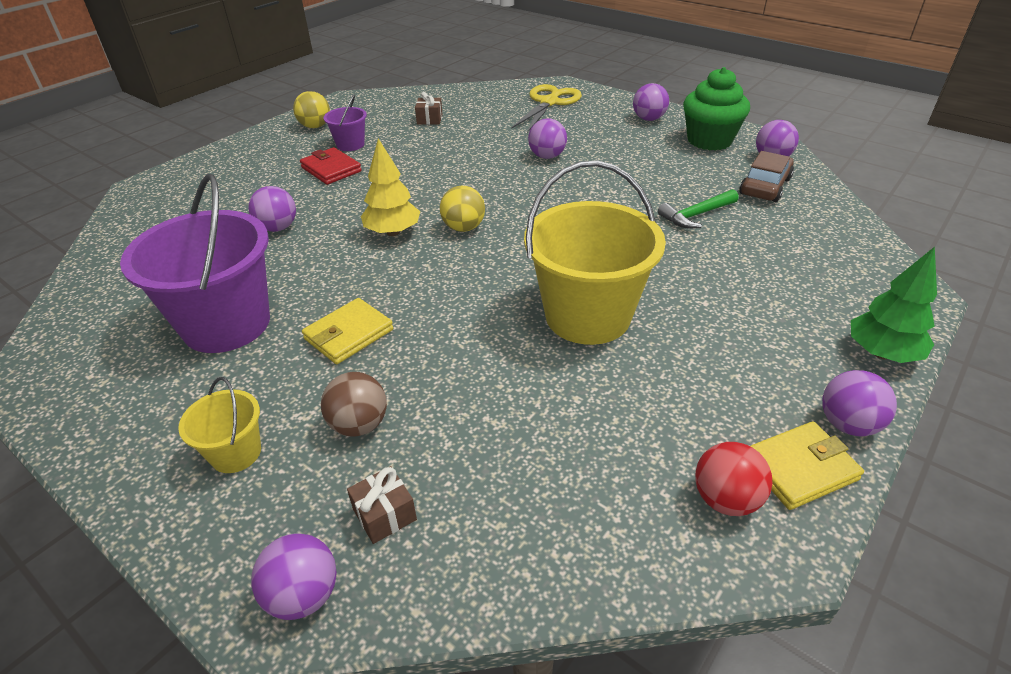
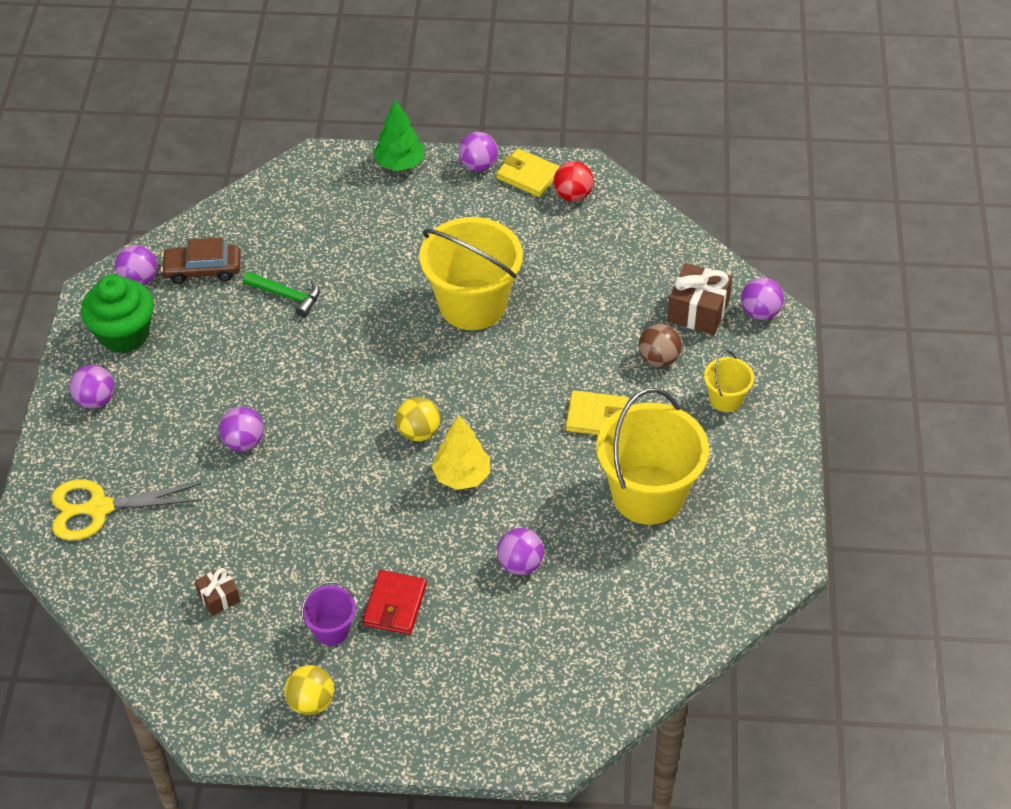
camera: 125 degrees left, 10 degrees up
(226, 324) = (648, 494): purple bucket -> yellow bucket
(384, 514) = (698, 311): brown gift -> brown gift, size x1.74

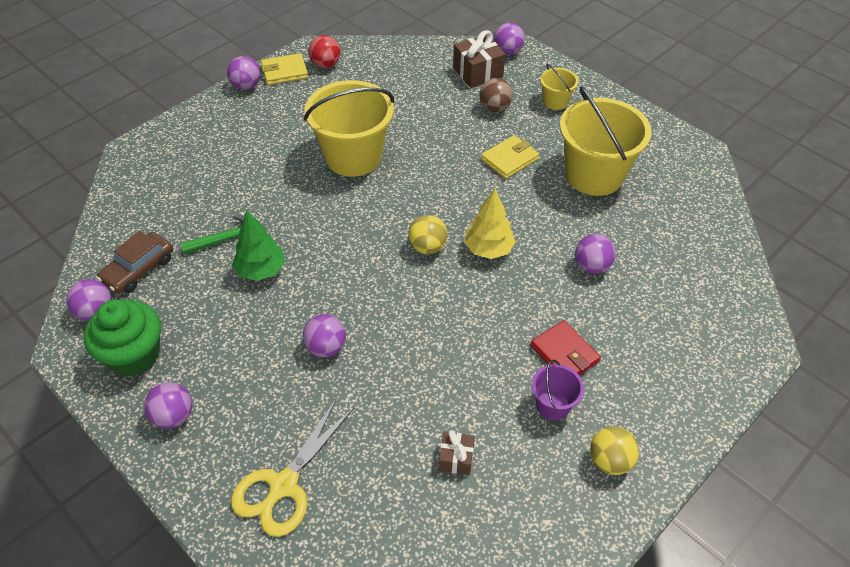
camera: 50 degrees left, 0 degrees up
(400, 164) = (193, 117): green tree -> green tree (261, 270)

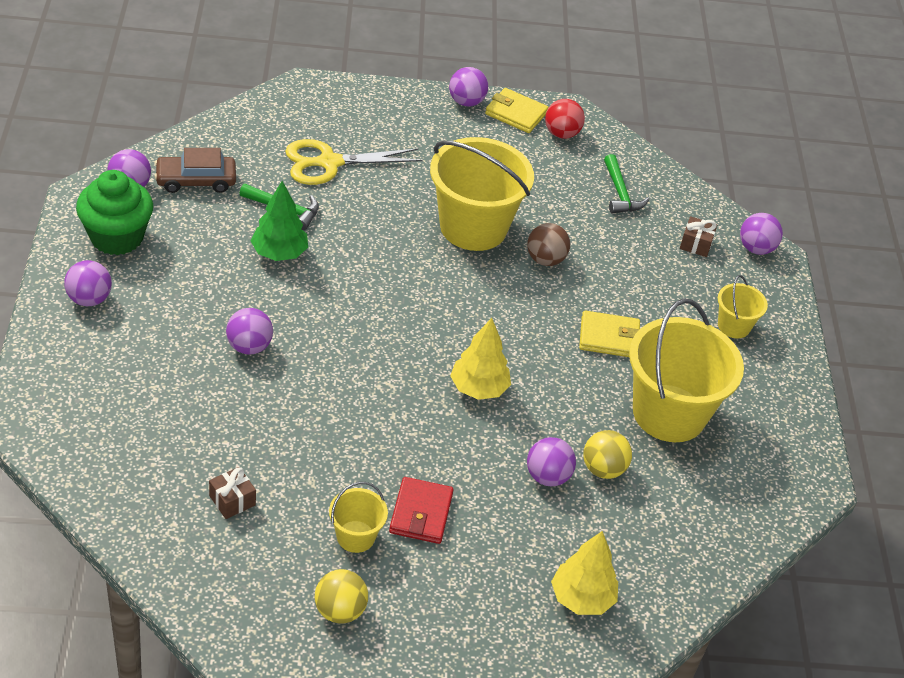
camera: 40 degrees right, 5 degrees down
(283, 486) = (97, 406): yellow scissors -> yellow scissors (329, 163)
(402, 74) = (620, 193): none -> green hammer
(427, 247) = (430, 345): yellow ball -> yellow ball (603, 469)
(477, 72) = (696, 244): brown gift -> brown gift, size x0.58
(494, 108) = (663, 286): brown ball -> brown ball (545, 260)
(553, 405) = (355, 536): purple bucket -> yellow bucket
(702, 318) = (582, 598): none -> yellow tree

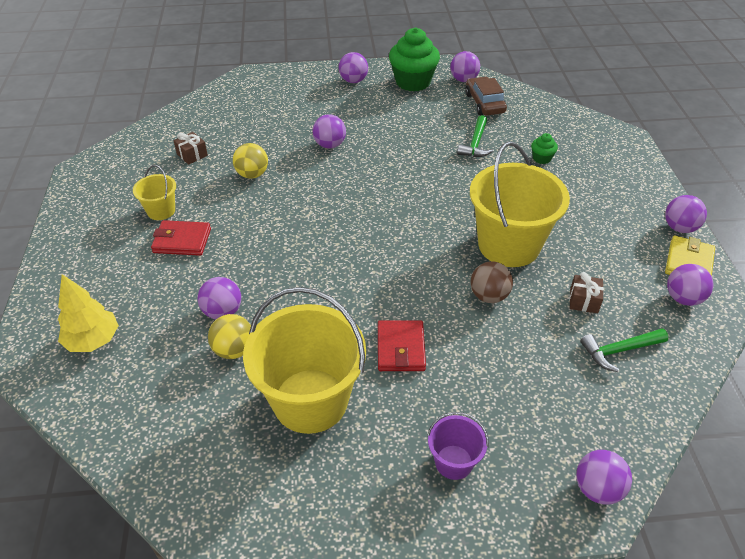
camera: 90 degrees right, 0 degrees up
(279, 253) = (428, 147): green tree -> none
(329, 163) = (541, 158): yellow scissors -> green cupcake
(340, 611) = (98, 210): yellow ball -> yellow ball (252, 174)
(478, 388) = (314, 262): yellow tree -> none
(561, 133) = (683, 298): red ball -> purple ball
(609, 337) = (400, 348): yellow wallet -> red wallet
(696, 244) = (573, 423): brown gift -> brown gift (583, 301)
(733, 326) = (453, 462): yellow bucket -> purple bucket

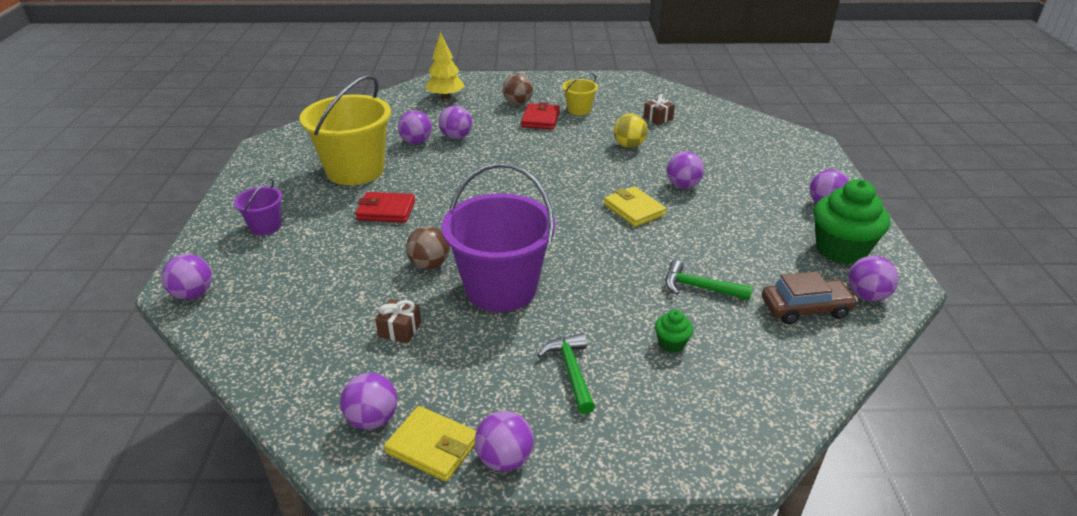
camera: 95 degrees right, 10 degrees down
(132, 264) = (518, 103): none -> brown ball
(234, 350) = (416, 142): yellow ball -> purple ball
(373, 173) = (634, 209): none -> yellow wallet
(508, 245) = (501, 288): yellow bucket -> purple bucket
(619, 350) = (322, 342): green hammer -> green hammer (571, 371)

